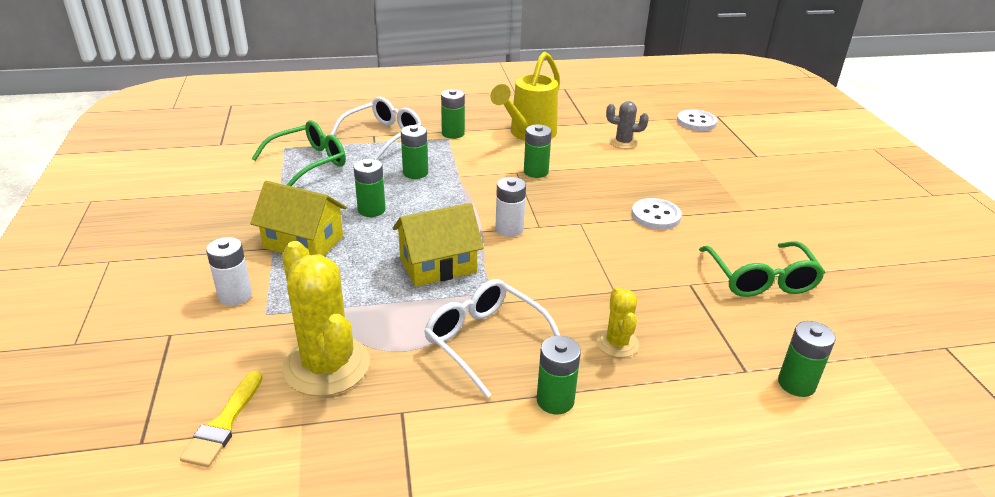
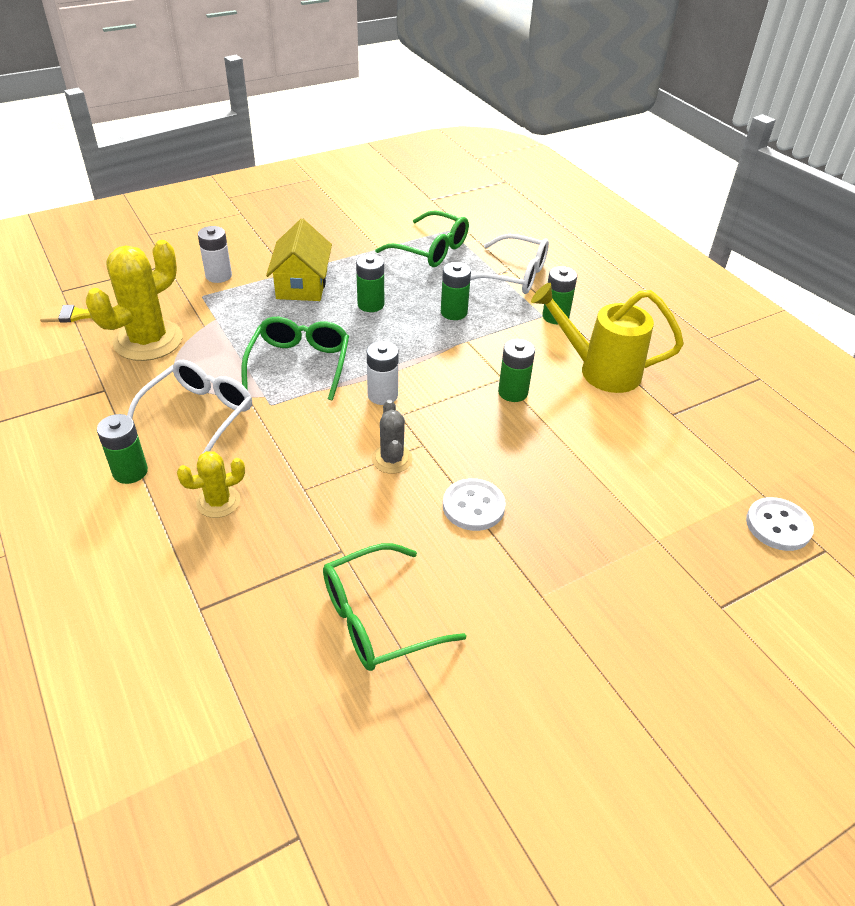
camera: 70 degrees right, 10 degrees up
(438, 265) = (299, 363): yellow house -> green glasses
(623, 143) = (644, 455): grey cactus -> grey cactus (392, 459)
(796, 384) = (187, 656): green battery -> none

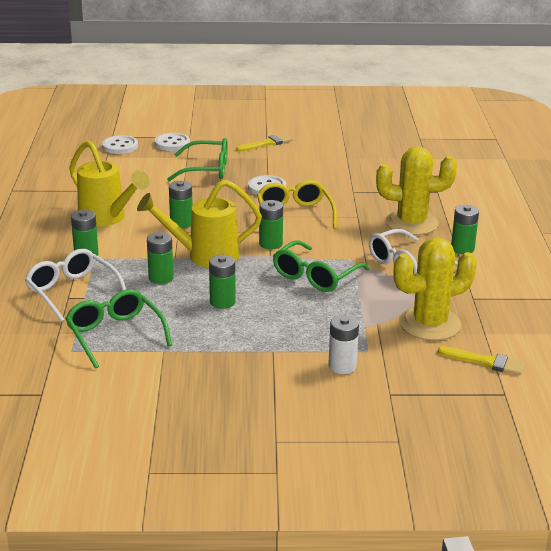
camera: 150 degrees left, 15 degrees down
(218, 502) = (411, 223): yellow cactus -> yellow cactus, size x1.90
(302, 284) = (268, 335): yellow house -> none
(377, 619) = (352, 169): green glasses -> green glasses (207, 169)
(382, 395) = (270, 244): white battery -> green battery
(392, 459) = (294, 214): grey cactus -> yellow glasses
(440, 352) = (204, 256): none -> yellow watering can
(580, 646) = (267, 143): none -> yellow brush
(720, 570) = (172, 143): none -> white button

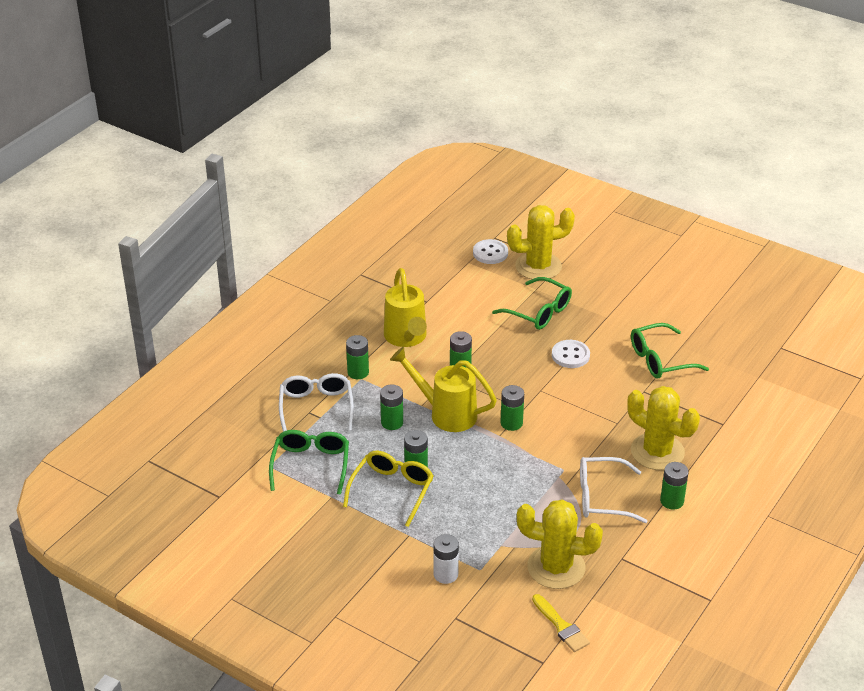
camera: 35 degrees right, 10 degrees up
(172, 143) = (538, 266): white button -> yellow cactus
(267, 143) = (624, 299): yellow brush -> none
(294, 214) = (563, 398): yellow glasses -> yellow glasses (392, 490)
(315, 276) = (513, 475): green glasses -> green glasses (660, 360)

